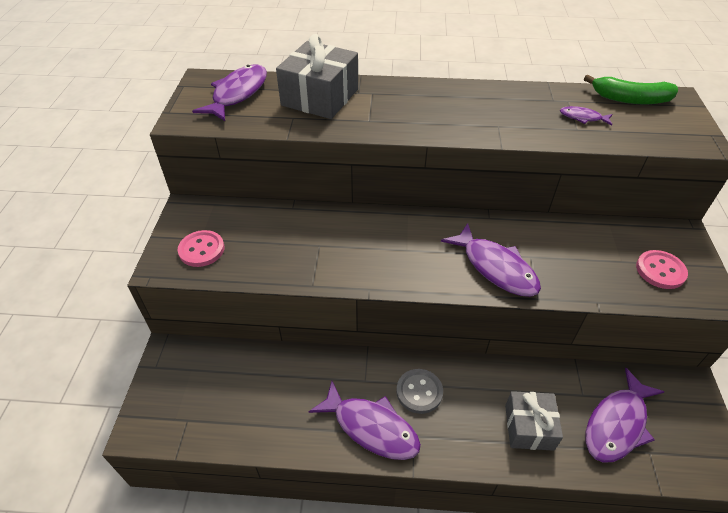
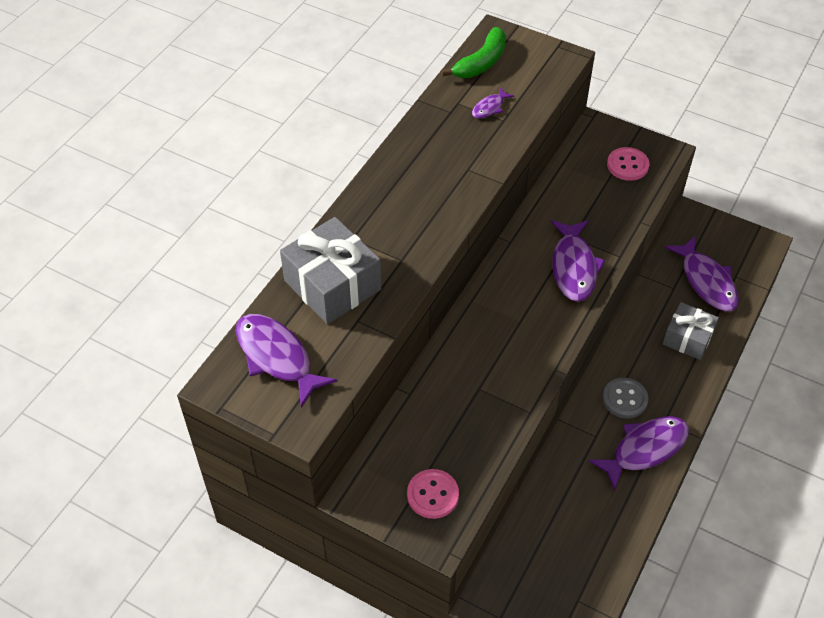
camera: 65 degrees left, 5 degrees up
(495, 267) = (574, 267): purple fish -> purple fish turned 105 degrees clockwise

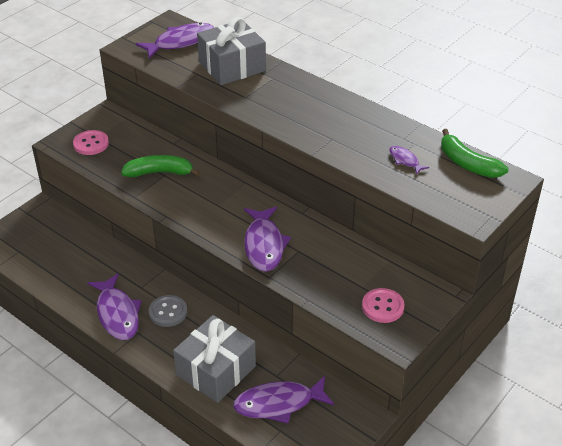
camera: 100 degrees right, 10 degrees down
(475, 395) = (159, 172): none -> green banana
(574, 267) = (264, 245): purple fish -> purple fish turned 105 degrees counterclockwise
(687, 338) = (216, 370): grey gift -> grey gift, size x1.55

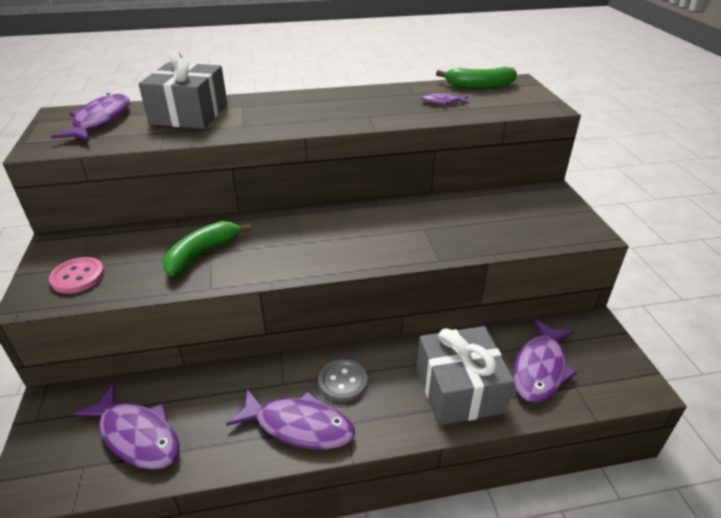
camera: 50 degrees left, 5 degrees down
(264, 245) = (393, 242): purple fish -> purple fish (137, 435)
(383, 307) = (541, 221): pink button -> none

